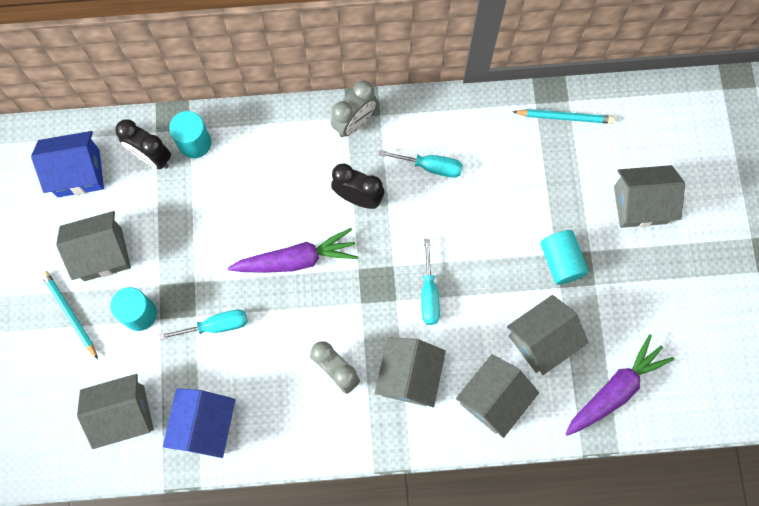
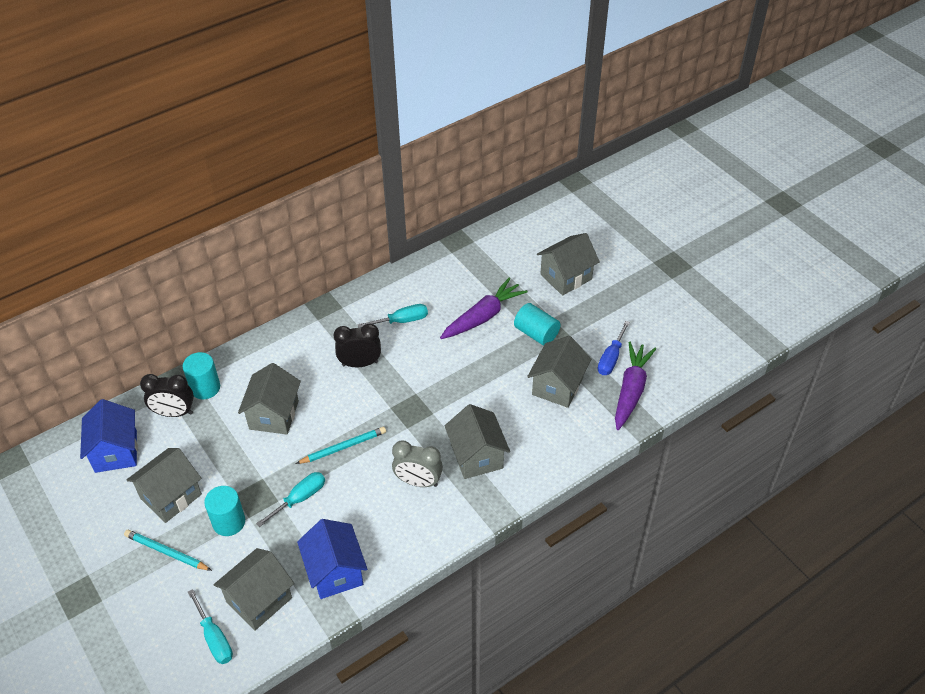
camera: 30 degrees left, 25 degrees down
(78, 173) = (116, 451): blue house -> blue house turned 60 degrees counterclockwise
(296, 259) = (337, 424): purple carrot -> purple carrot (482, 317)
(354, 123) = (326, 320): grey clock -> none
(429, 294) = (455, 397): turquoise screwdriver -> turquoise screwdriver (214, 638)
(493, 399) = (549, 439): grey house -> grey house (274, 415)
(564, 117) = (478, 251): turquoise pencil -> turquoise pencil (343, 447)
(620, 338) = (611, 358): none -> blue screwdriver

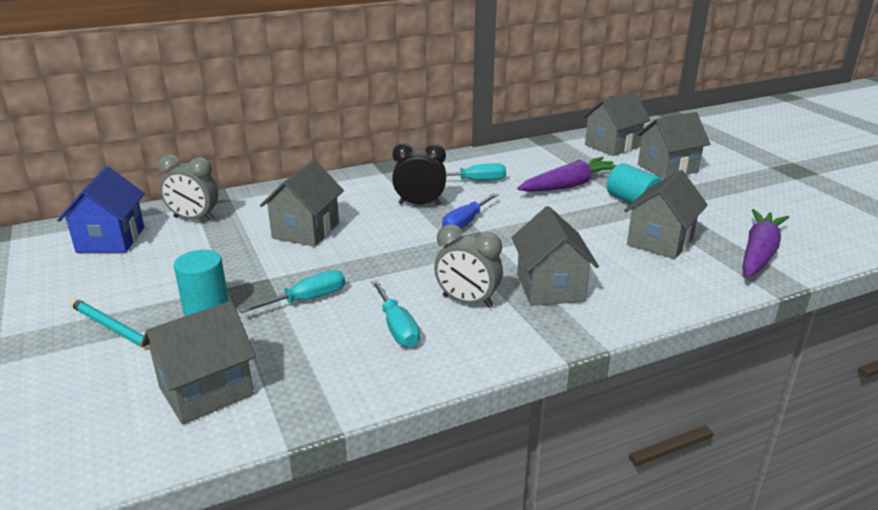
camera: 10 degrees right, 20 degrees down
(171, 496) = (149, 280): grey house -> grey house (612, 146)
(174, 413) = (194, 219): black clock -> grey clock
(205, 388) = (239, 205): turquoise cylinder -> none
(214, 638) = (119, 425): turquoise screwdriver -> turquoise screwdriver (397, 328)
(335, 572) = (326, 375): blue house -> none
(343, 447) = (379, 263): turquoise pencil -> none
(611, 358) = (728, 227): blue screwdriver -> blue screwdriver (465, 223)

